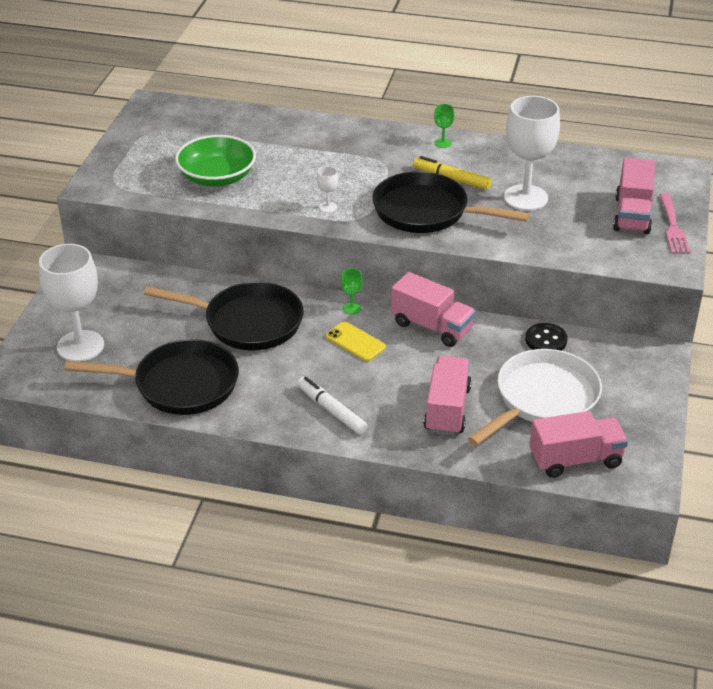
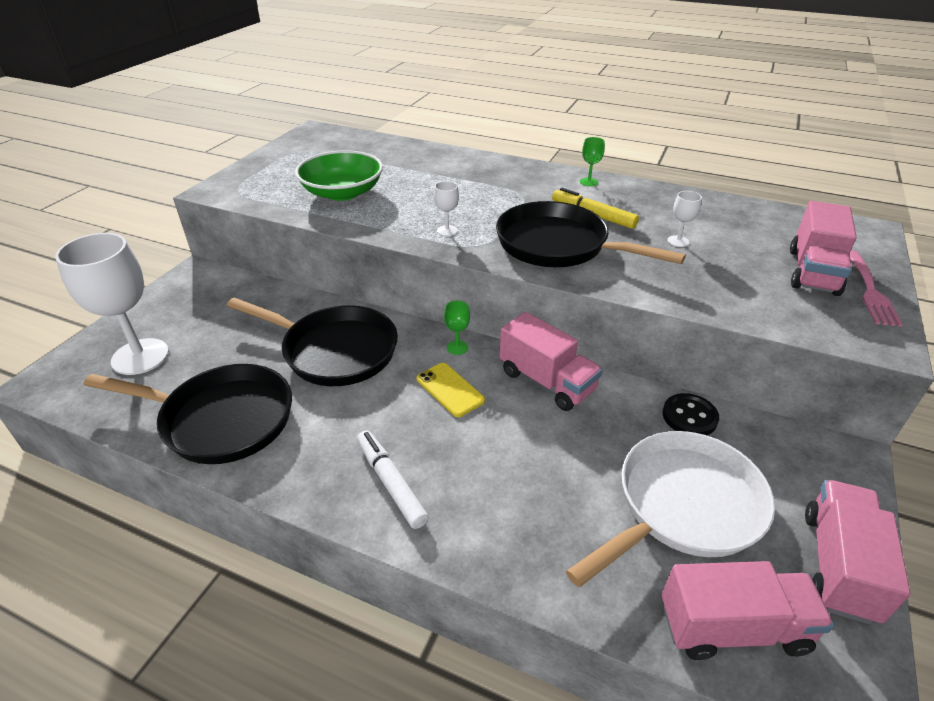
camera: 10 degrees right, 0 degrees up
(447, 409) = (546, 504): pink truck -> pink truck (838, 565)
(525, 198) = (678, 241): white goblet -> white goblet, size x0.41

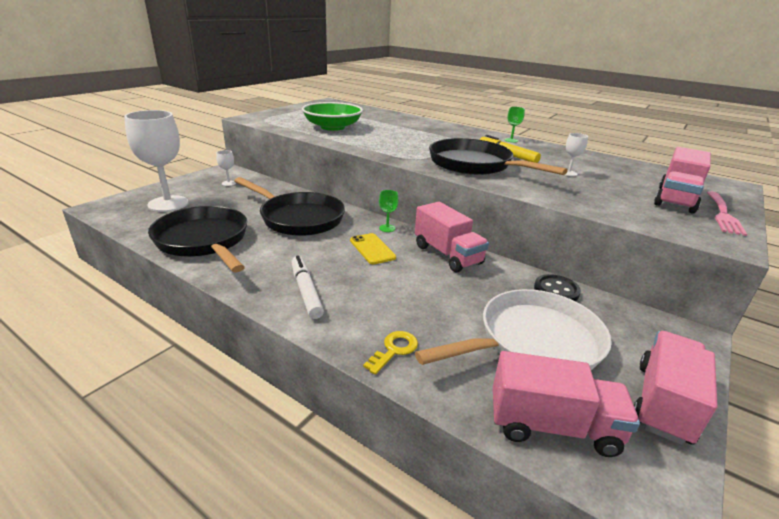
camera: 10 degrees right, 10 degrees down
(221, 419) = (204, 241): black pan -> black pan turned 150 degrees counterclockwise
(447, 230) = (396, 150): white goblet -> white goblet (228, 183)
(529, 556) = (394, 350): none -> yellow key

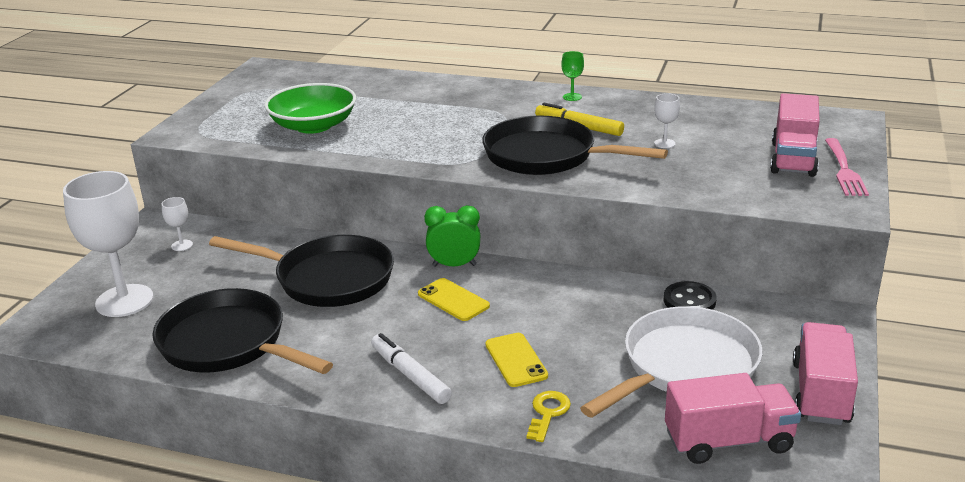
camera: 15 degrees left, 0 degrees up
(387, 228) = (454, 265): green goblet -> green clock
(392, 301) = (516, 360): none -> yellow phone
(447, 255) = (548, 285): pink truck -> none

